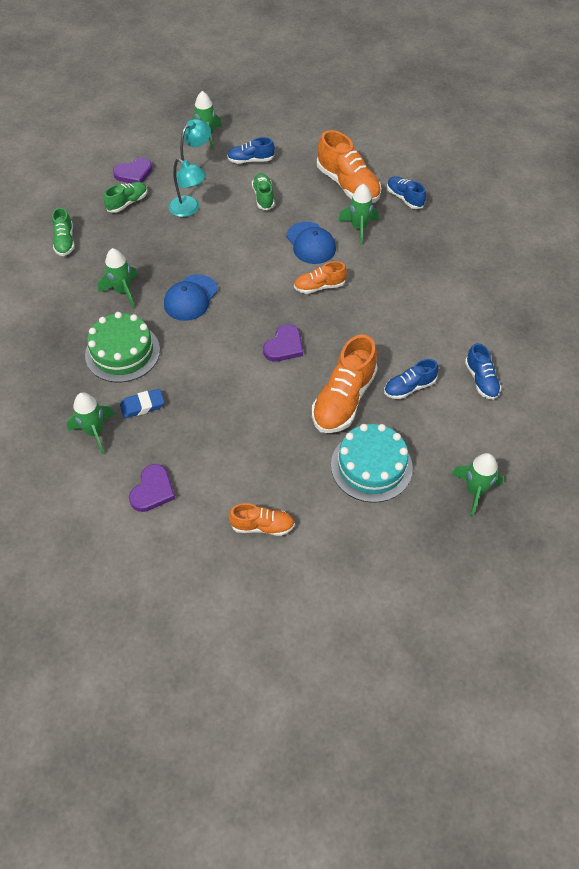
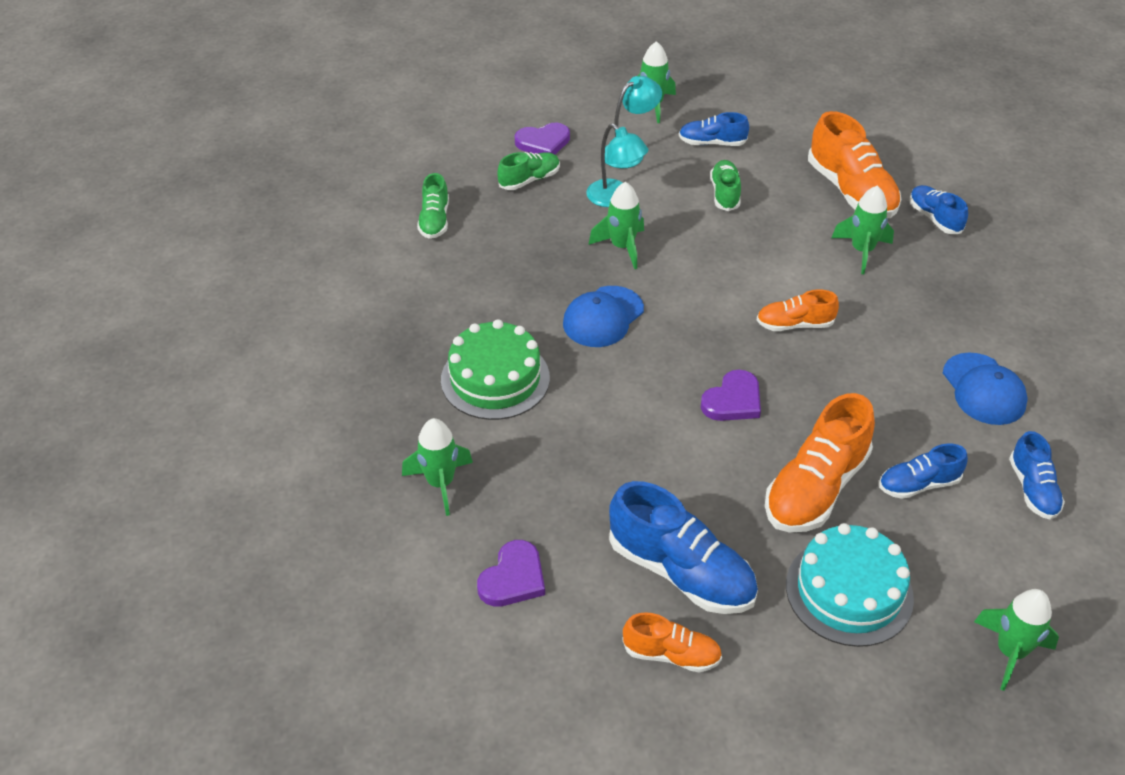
camera: 10 degrees right, 10 degrees down
(123, 291) = (507, 296): green rocket -> green rocket (622, 247)
(142, 406) = (514, 456): blue eraser -> none
(262, 469) = (681, 572): none -> blue shoe
(311, 243) = (788, 263): blue cap -> blue cap (983, 389)

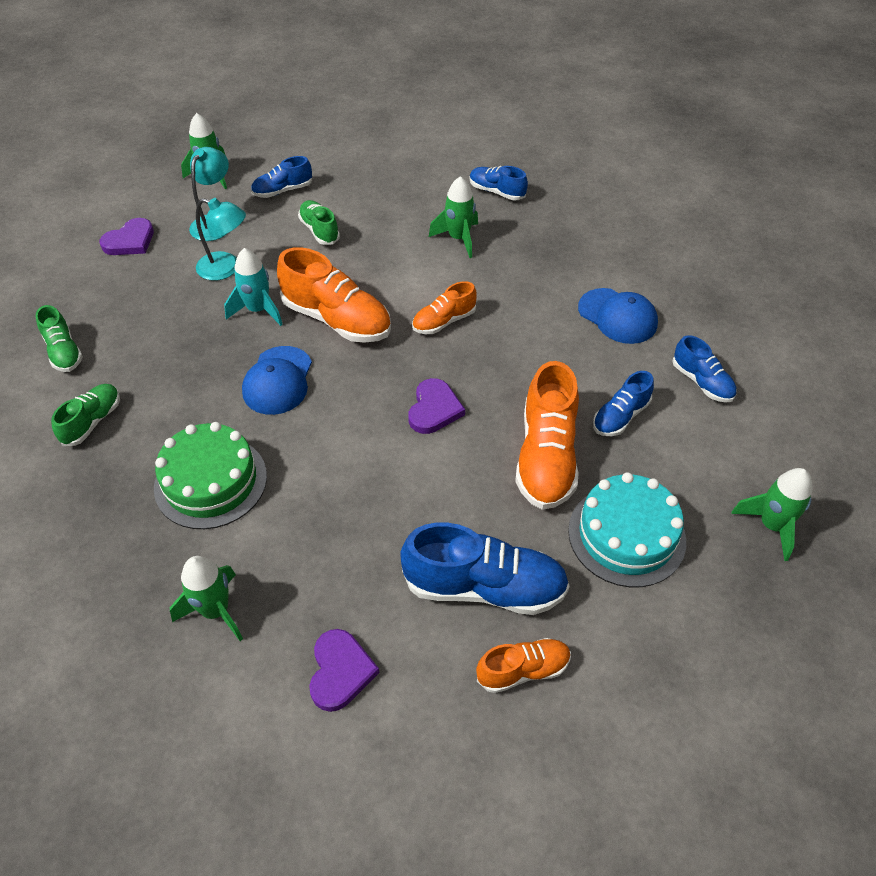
camera: 30 degrees left, 5 degrees up
(529, 180) = (136, 280): green shoe -> green shoe (92, 421)
(622, 247) = (258, 310): green rocket -> turquoise rocket
(851, 191) = (420, 192): orange shoe -> orange shoe (337, 320)

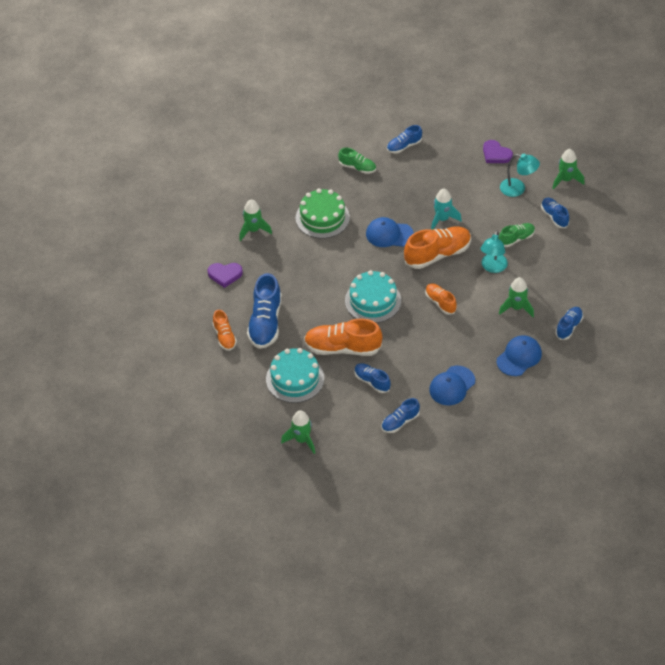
camera: 90 degrees right, 0 degrees up
(64, 352) = (404, 146): green shoe -> blue shoe
(226, 268) = (476, 200): turquoise lamp -> turquoise lamp (493, 267)
(337, 320) = (437, 254): orange shoe -> orange shoe turned 150 degrees counterclockwise
(434, 409) = (373, 300): purple heart -> turquoise cake
(554, 242) = (519, 357): none -> blue cap

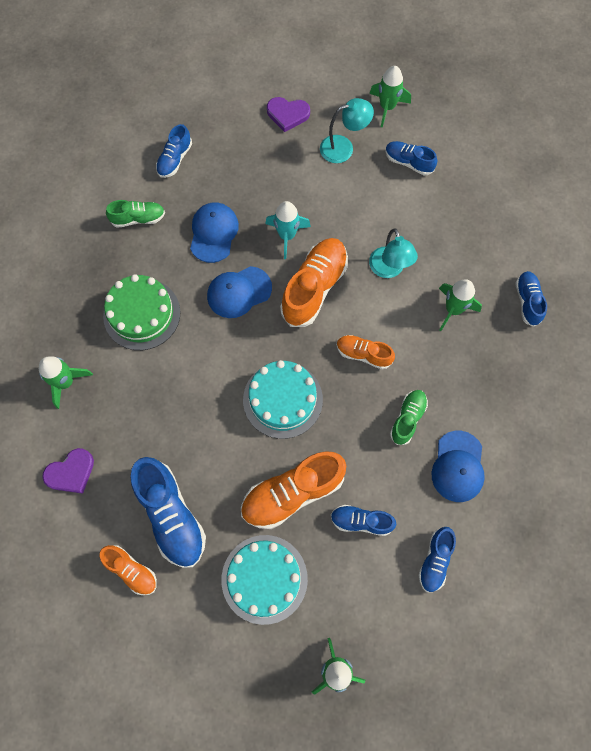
camera: 35 degrees left, 20 degrees up
(516, 239) = (388, 215): green shoe -> green shoe (407, 419)
(519, 357) = (503, 377): blue cap -> blue cap (213, 233)

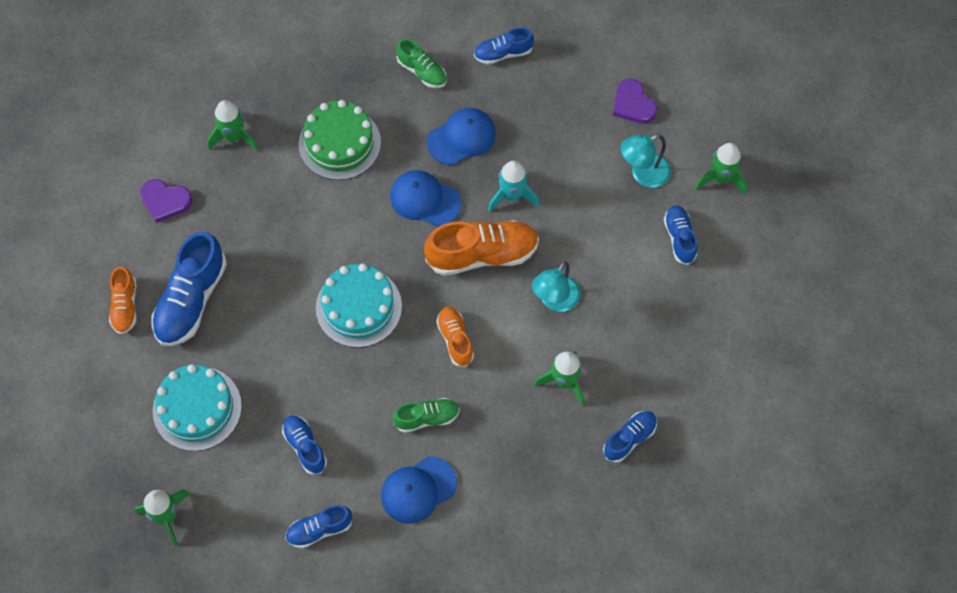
camera: 50 degrees right, 5 degrees down
(292, 493) = (284, 376): orange shoe -> none
(343, 147) = (643, 174): turquoise lamp -> turquoise lamp turned 120 degrees clockwise

